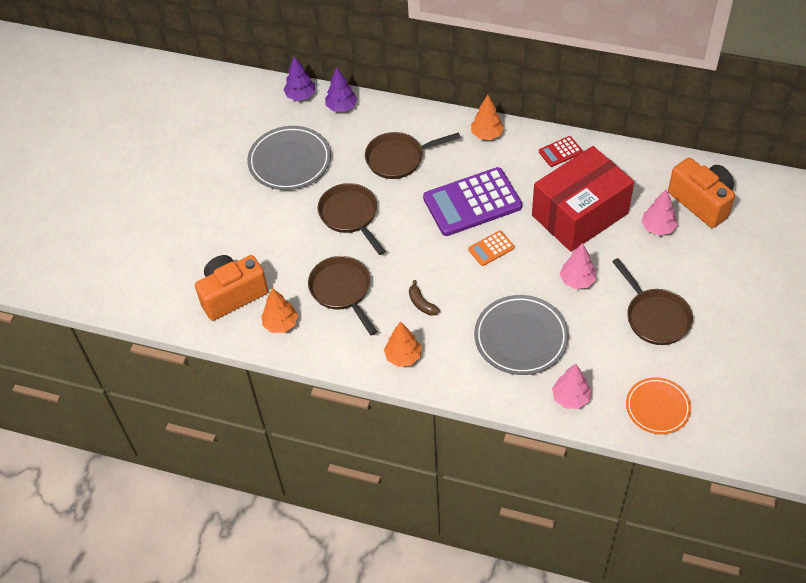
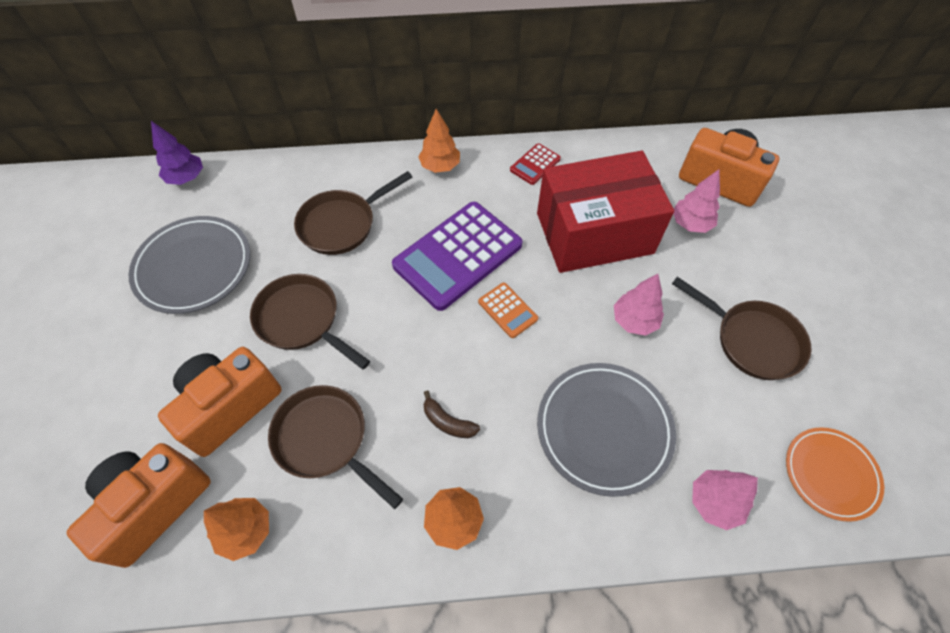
camera: 25 degrees left, 5 degrees up
(289, 254) = (229, 407): none -> orange camera
(341, 107) = (245, 178): purple tree -> none
(491, 248) = (507, 310): orange calculator -> orange calculator turned 75 degrees counterclockwise
(580, 214) = (594, 233): red box -> red box turned 45 degrees clockwise

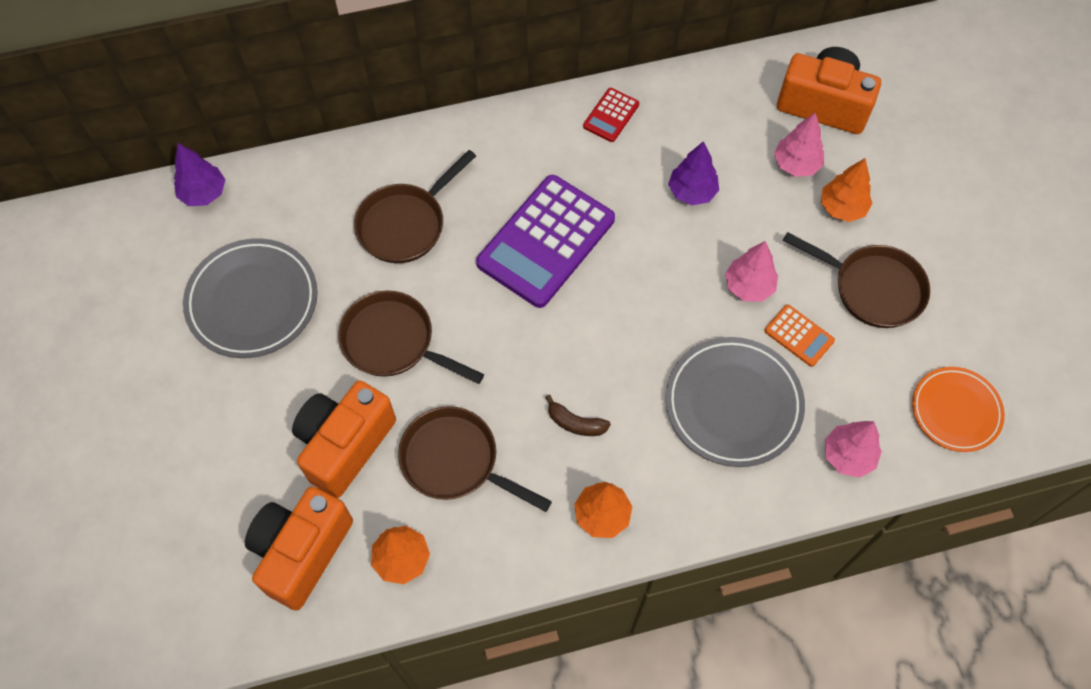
camera: 10 degrees left, 5 degrees up
(440, 166) = (501, 134): orange tree -> orange tree (842, 207)
(507, 310) = (613, 296): orange calculator -> orange calculator (799, 336)
(594, 233) = (692, 192): red box -> purple tree

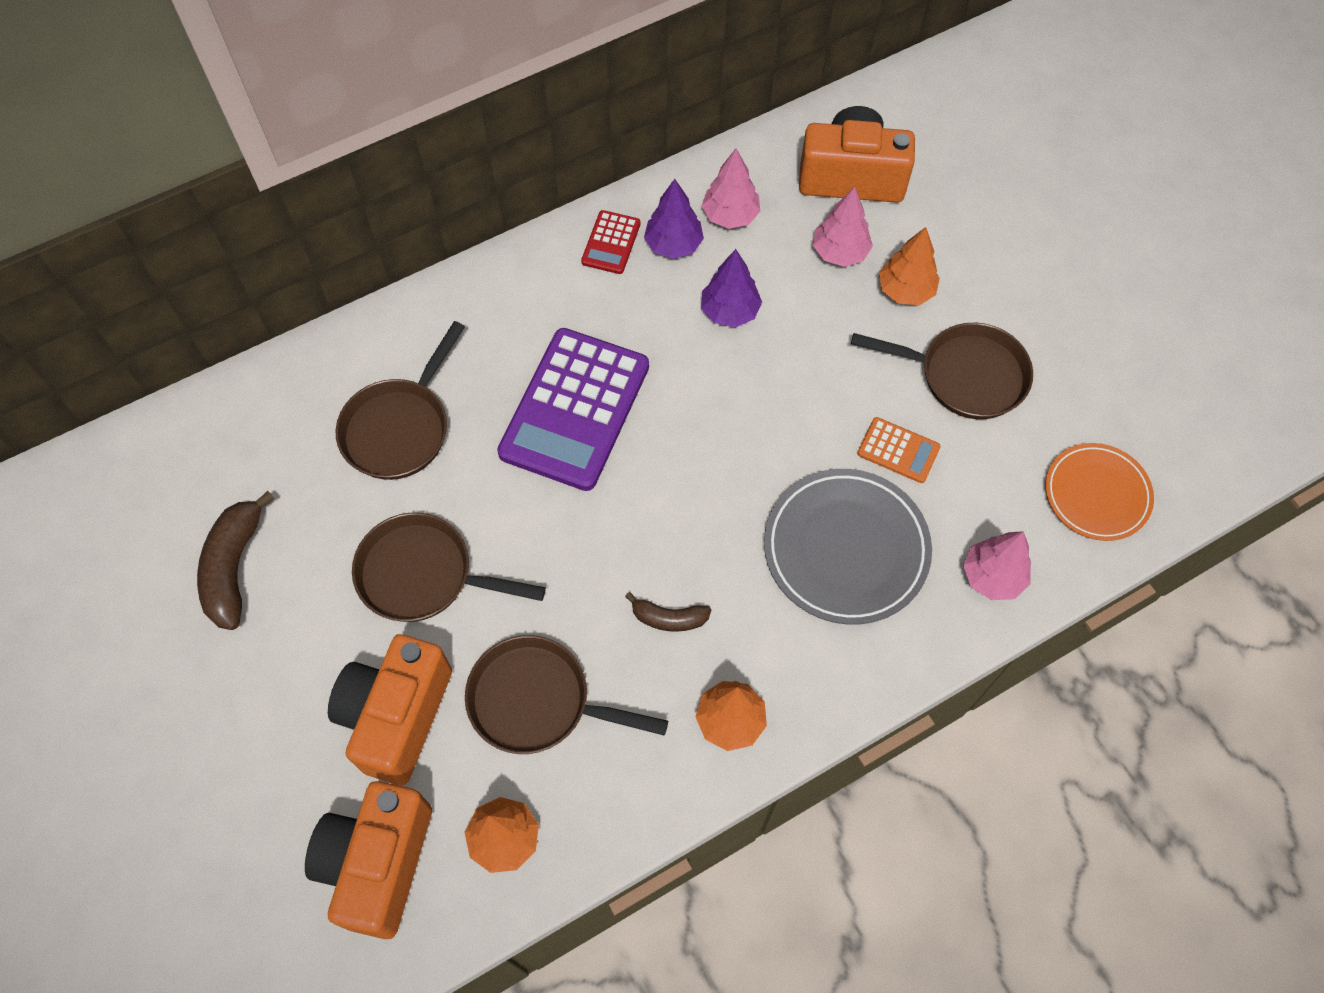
camera: 15 degrees left, 0 degrees up
(204, 193) = (137, 449): purple tree -> purple tree (673, 245)
(252, 301) = (234, 567): grey plate -> brown banana
(749, 286) = (825, 406): pink tree -> pink tree (730, 216)

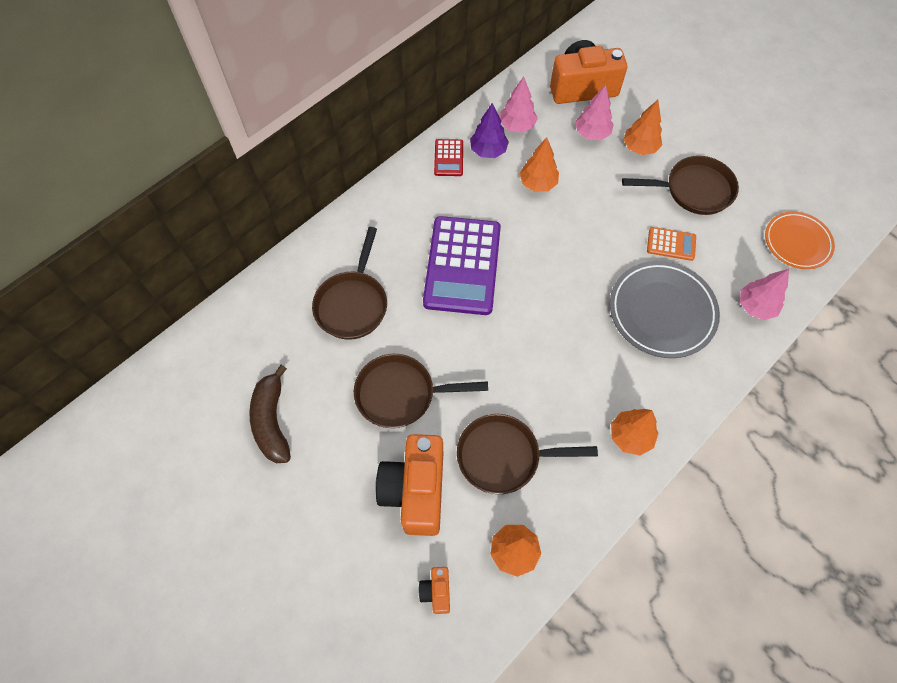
camera: 15 degrees left, 0 degrees up
(378, 863) = (436, 591): orange camera -> orange camera, size x0.45
(669, 618) = (568, 382): brown banana -> none
(730, 311) = (538, 183): purple tree -> orange tree

